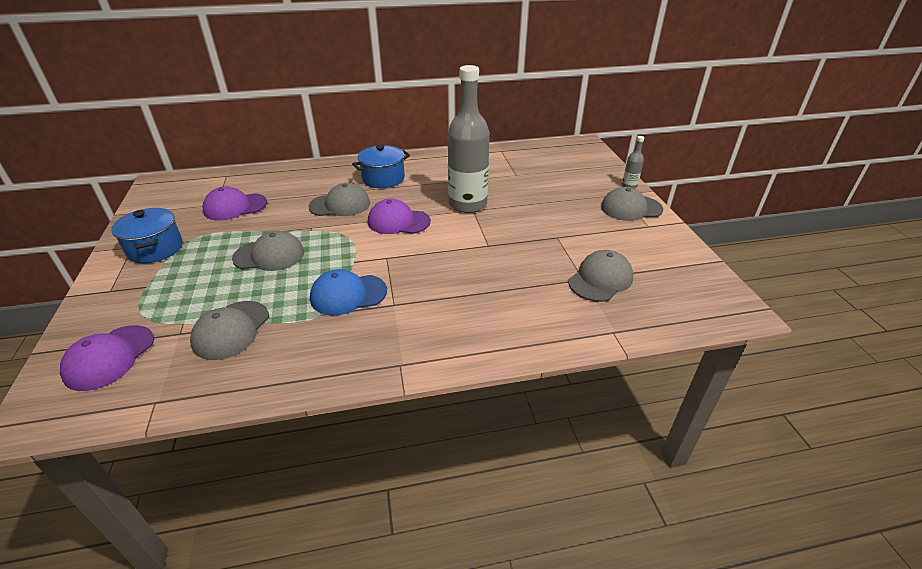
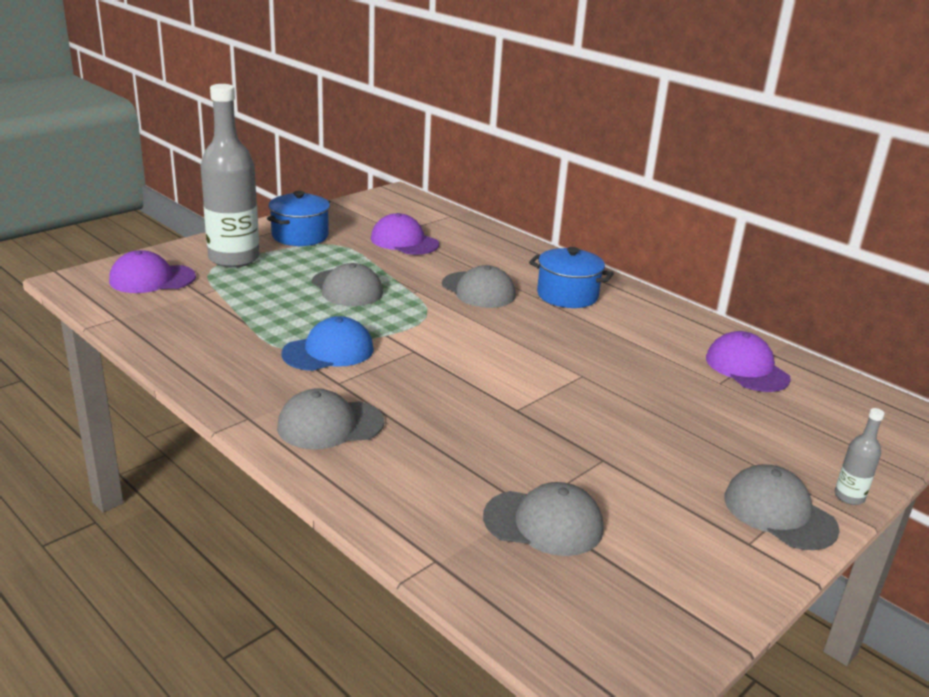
camera: 55 degrees right, 10 degrees down
(231, 330) = (225, 314): grey cap -> grey cap (330, 425)
(348, 294) = (328, 351): blue cap -> blue cap turned 105 degrees clockwise
(398, 221) = (491, 334): purple cap -> purple cap (746, 368)
(467, 204) = (590, 368): grey bottle -> grey bottle (234, 258)

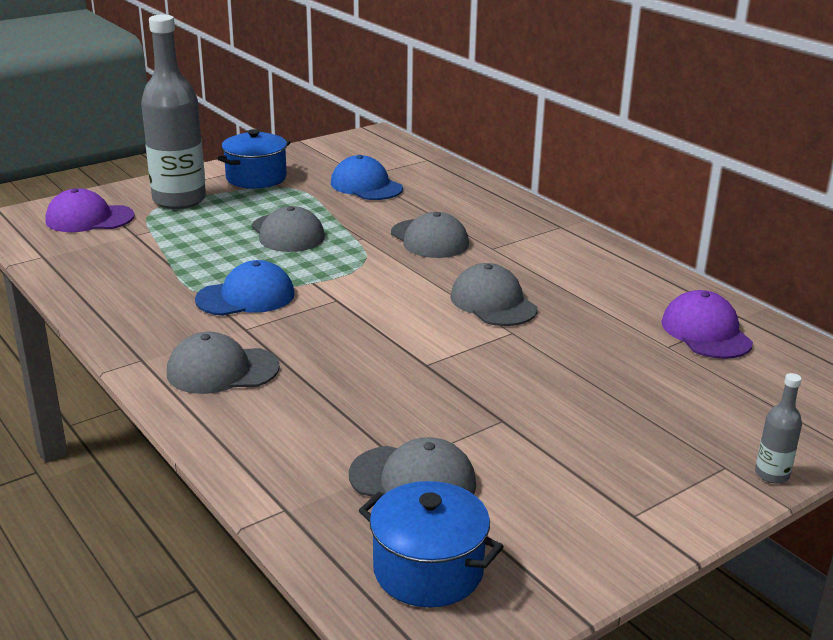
camera: 10 degrees right, 0 degrees up
(404, 241) = (366, 186): purple cap -> blue cap
(567, 295) = (527, 247): blue pot -> blue pot (428, 570)
(779, 513) = (681, 486): grey cap -> grey cap (493, 302)

